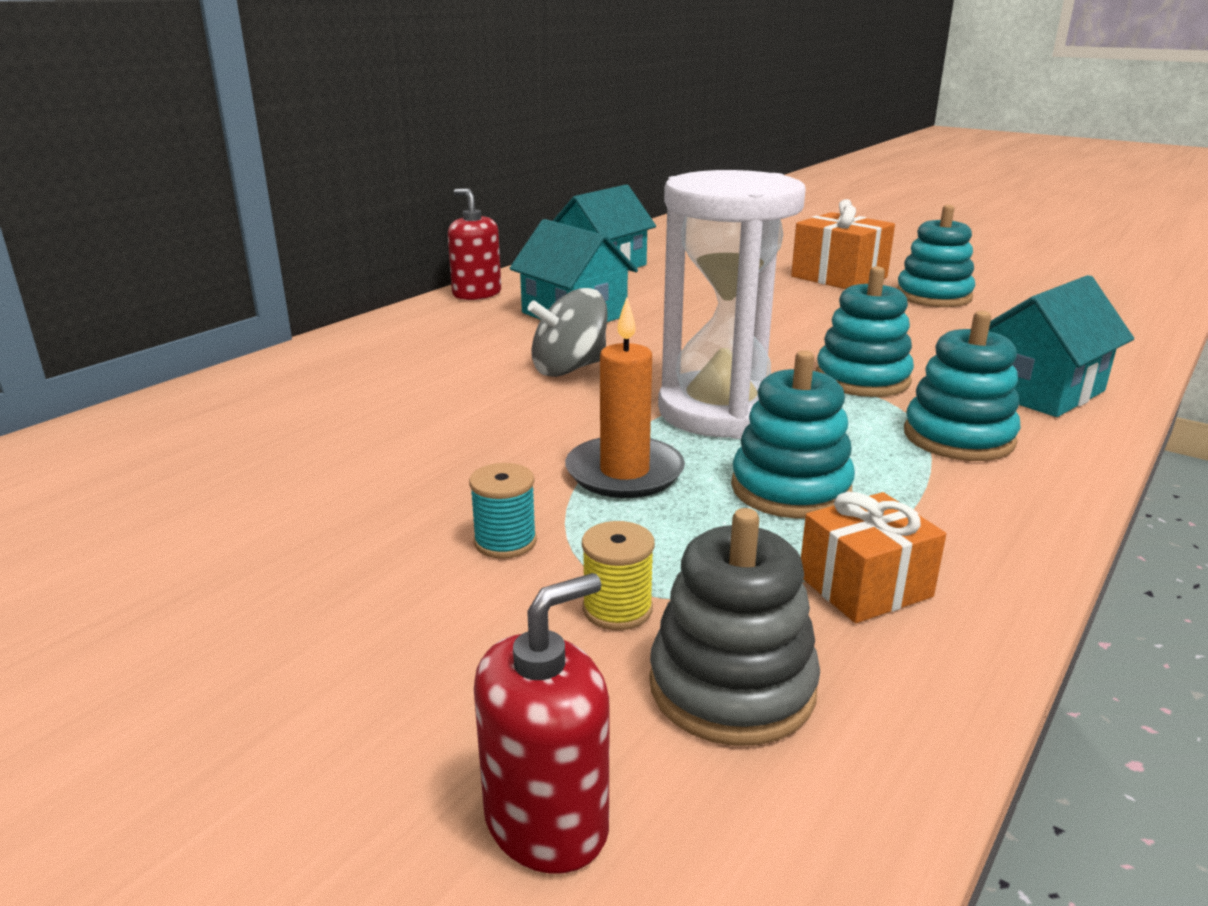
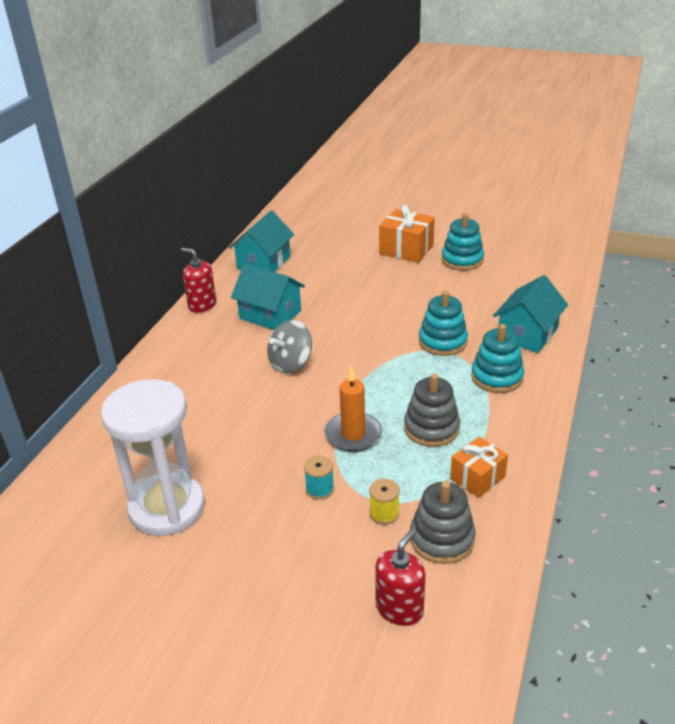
camera: 15 degrees left, 10 degrees up
(720, 412) = (381, 382): white hourglass -> white hourglass (167, 508)
(790, 489) = (431, 428): turquoise stacking toy -> grey stacking toy

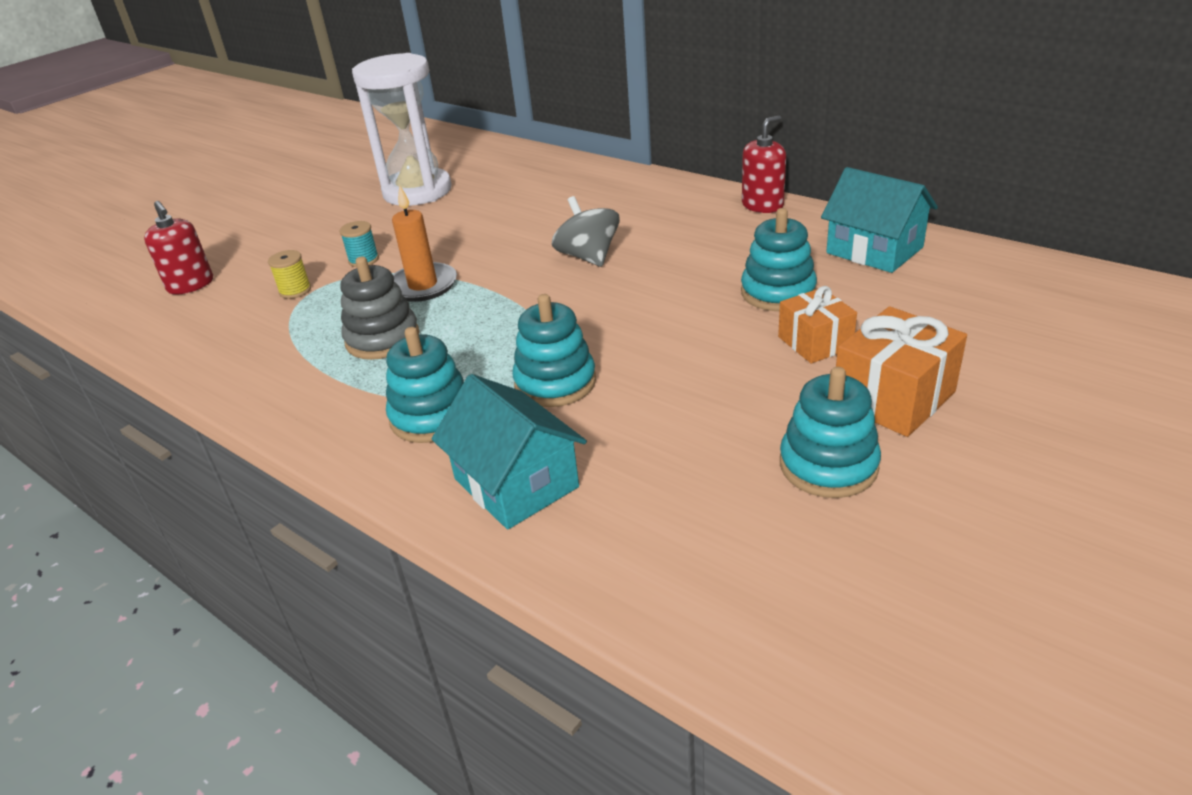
camera: 110 degrees right, 0 degrees up
(270, 314) = (713, 249): turquoise house -> none
(321, 286) = (778, 292): none -> turquoise stacking toy
(442, 539) = (229, 318): grey stacking toy -> none
(477, 478) = (275, 356): orange gift -> orange gift (815, 342)

